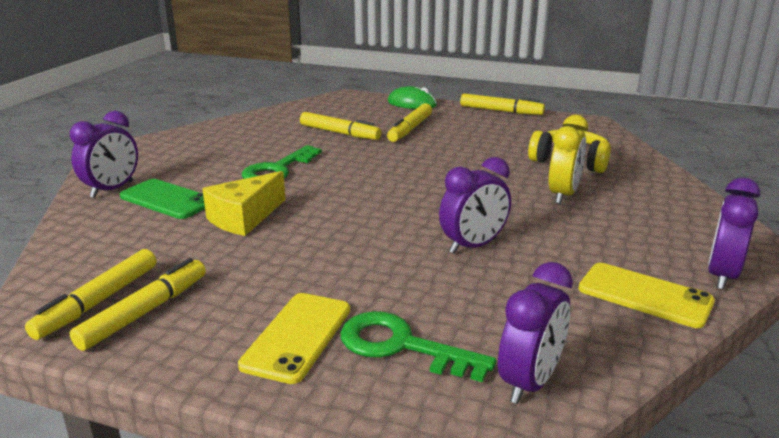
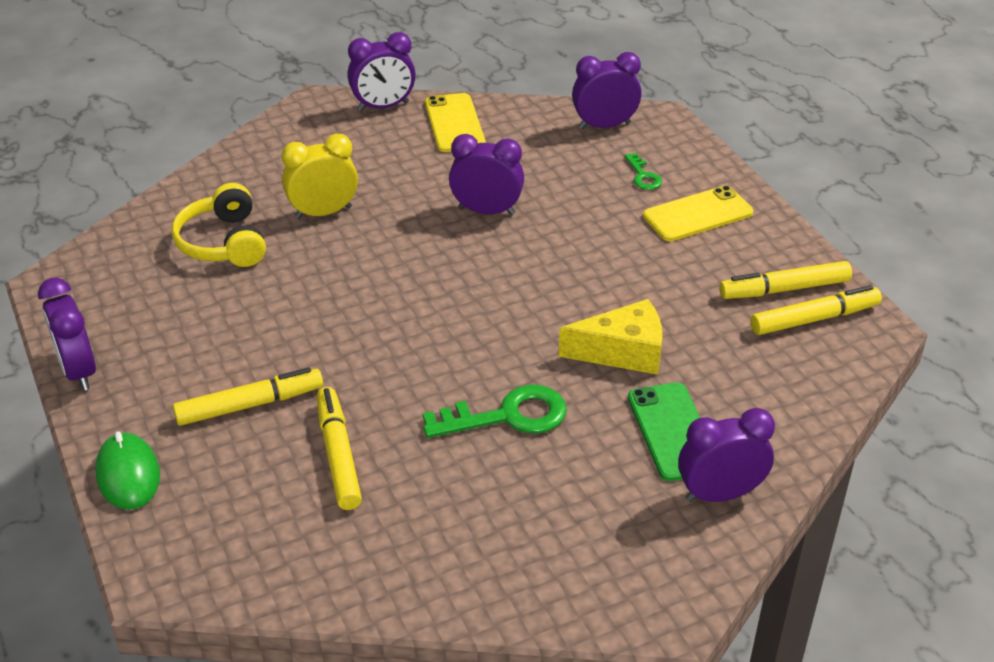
camera: 135 degrees left, 15 degrees up
(402, 346) = (643, 176): green key -> green key, size x0.52
(501, 111) = (78, 371): yellow marker -> purple clock

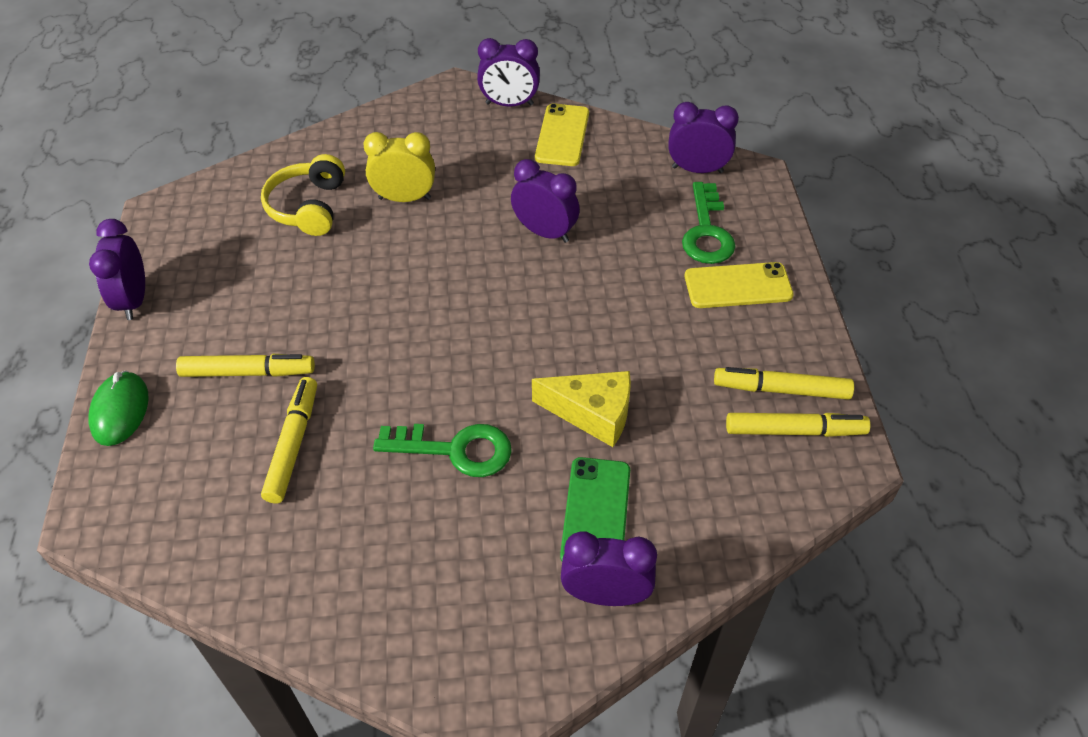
camera: 20 degrees right, 10 degrees up
(643, 176) = (706, 231): green key -> green key, size x1.91

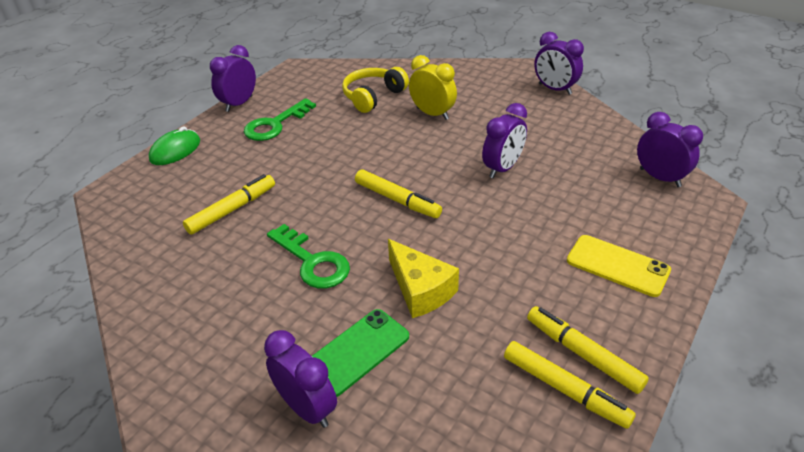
camera: 40 degrees right, 10 degrees down
(248, 372) = (251, 162): yellow marker -> yellow marker (397, 200)
(545, 232) = (502, 168): purple clock -> purple clock turned 60 degrees clockwise
(562, 135) = (574, 119): yellow phone -> none
(706, 231) = (627, 219): green key -> green key (275, 124)

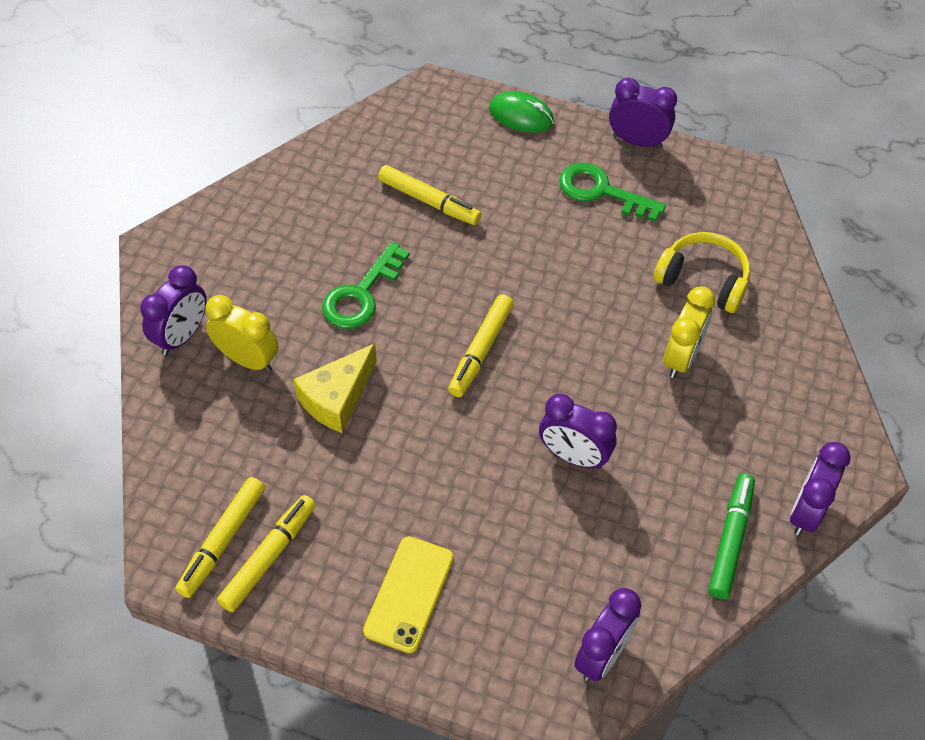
camera: 75 degrees right, 15 degrees up
(357, 352) = (248, 359): green phone -> yellow clock
(573, 117) = (730, 540): none -> green marker

